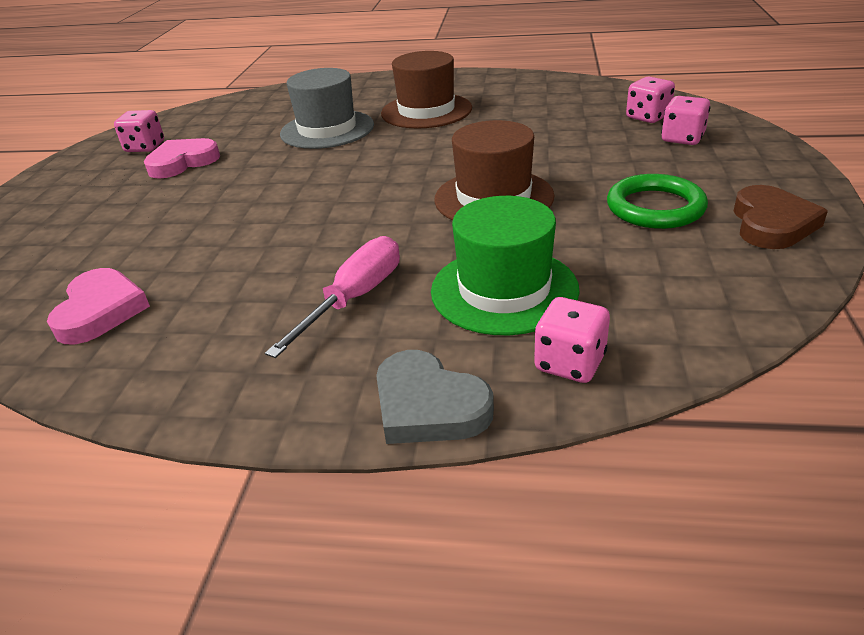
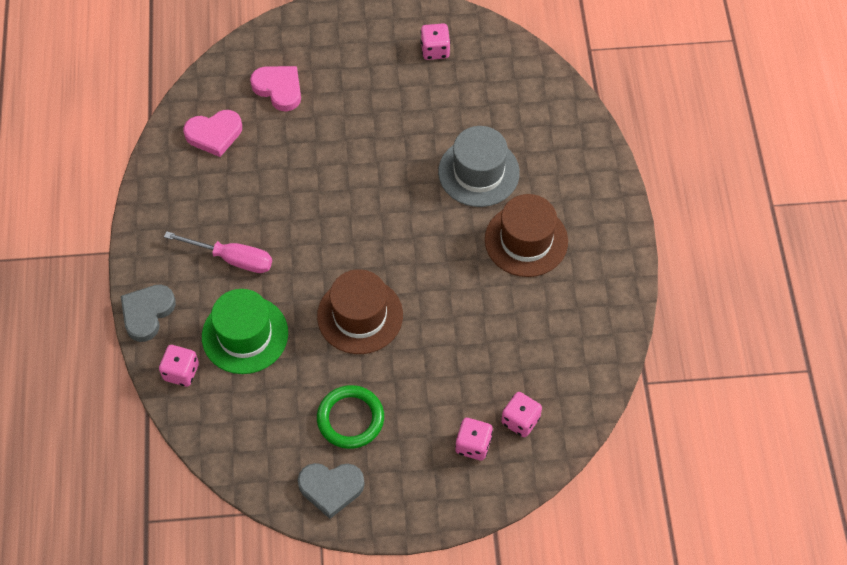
camera: 75 degrees right, 25 degrees up
(182, 162) = (408, 90): pink heart -> pink heart (279, 89)
(771, 224) = (331, 488): brown heart -> grey heart

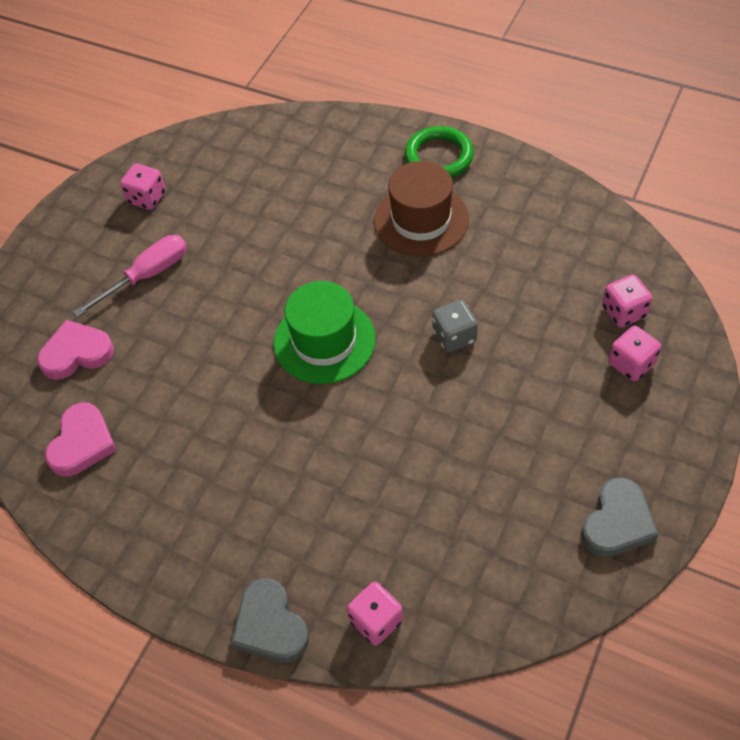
camera: 55 degrees left, 5 degrees down
(232, 258) = (259, 496): pink screwdriver -> pink screwdriver (147, 276)
(245, 335) = (369, 526): green hat -> green hat (324, 341)
(350, 419) = (539, 464): green ring -> green ring (438, 156)
(360, 315) = (416, 399): brown hat -> none
(428, 314) = (454, 337): none -> grey dice
(478, 172) = (316, 224): grey hat -> none

